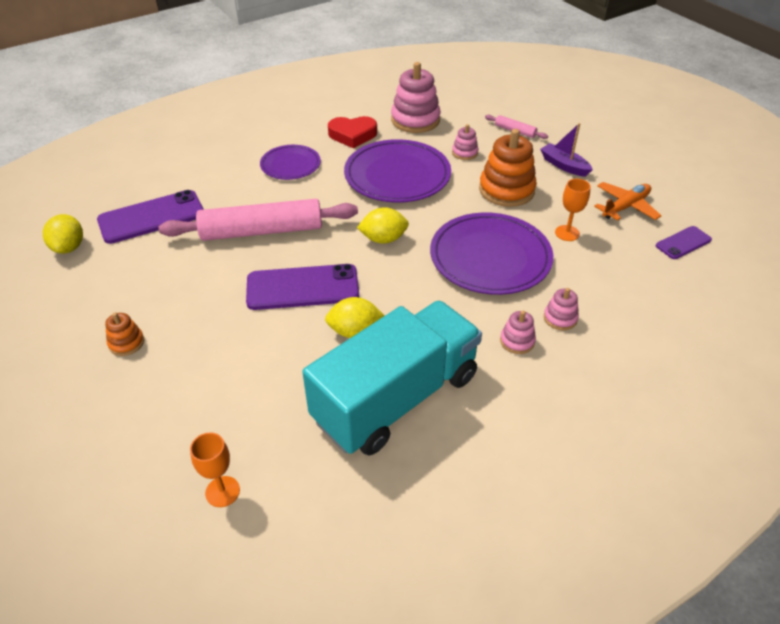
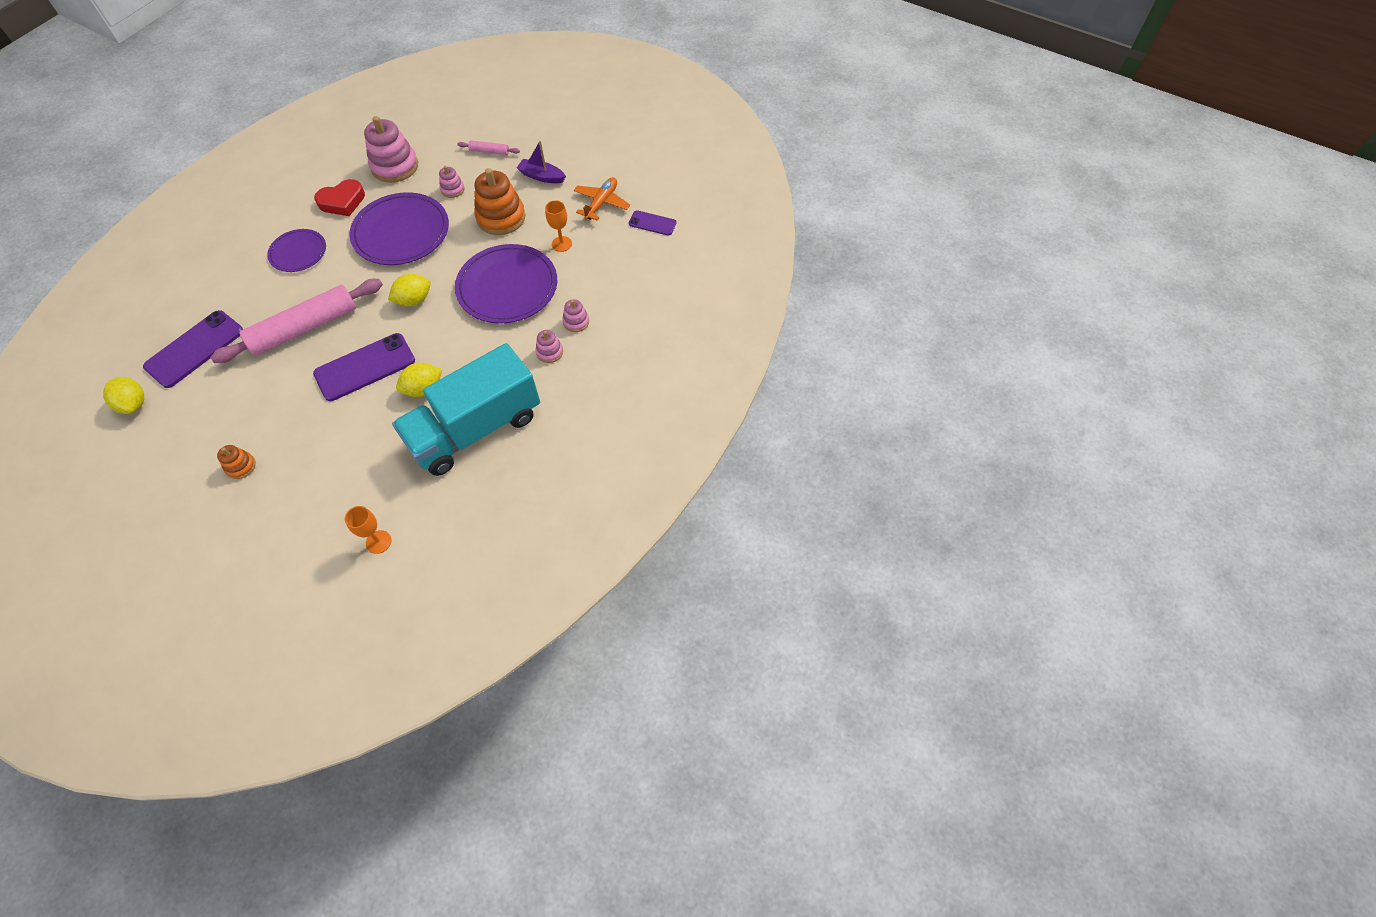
camera: 25 degrees left, 15 degrees up
(396, 398) = (476, 429): turquoise truck -> turquoise truck turned 150 degrees counterclockwise
(683, 243) = (652, 223): purple phone -> purple phone turned 75 degrees clockwise

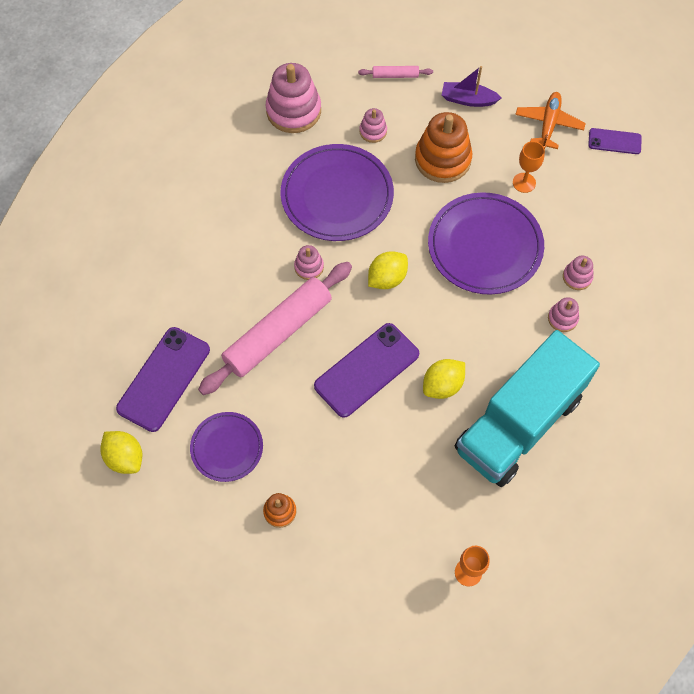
camera: 10 degrees left, 5 degrees up
(298, 252) = (229, 239): purple plate -> purple plate (227, 447)
(342, 202) = (252, 166): red heart -> none
(353, 282) = (309, 267): none -> pink stacking toy

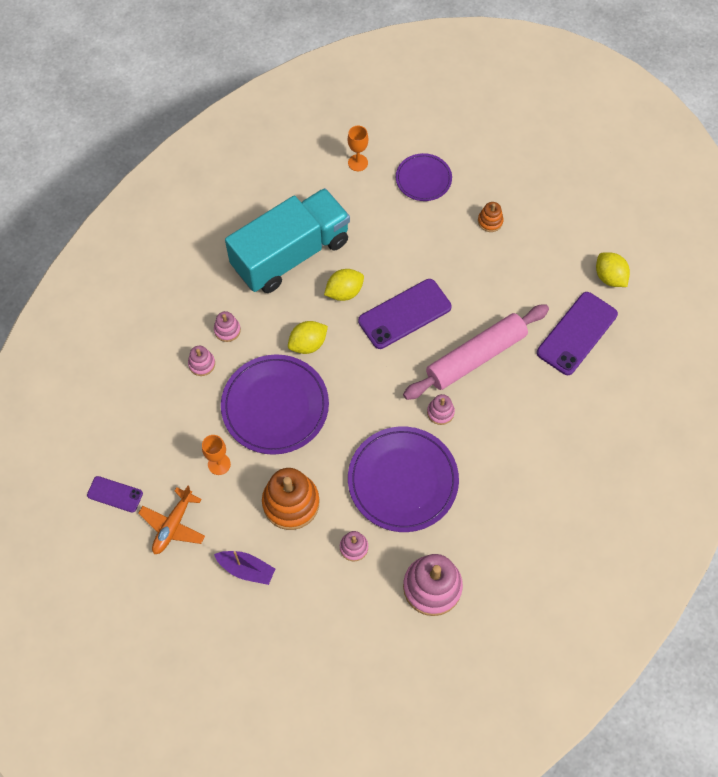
camera: 170 degrees left, 0 degrees up
(227, 447) = (527, 272): purple plate -> purple plate (423, 179)
(387, 278) = (371, 390): yellow lemon -> yellow lemon (308, 344)
(395, 75) = (316, 614): pink rolling pin -> none

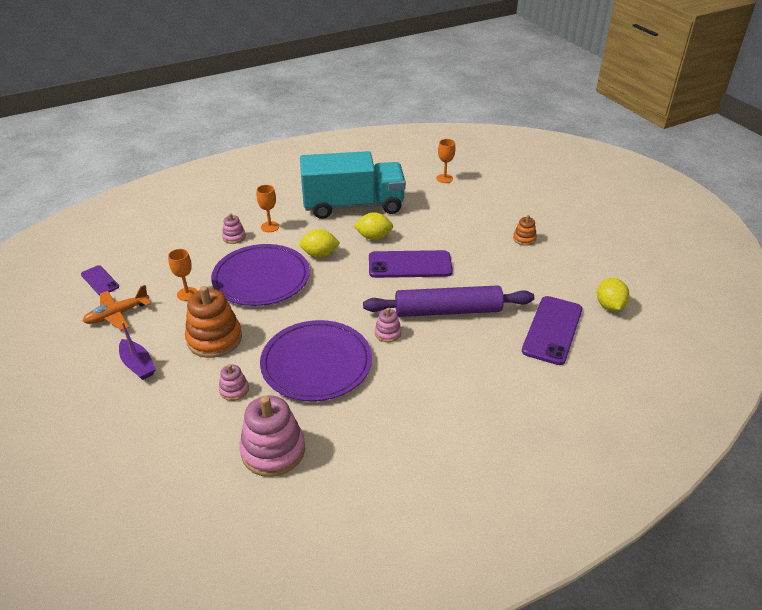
camera: 30 degrees right, 25 degrees down
(227, 330) = (270, 227): pink stacking toy -> orange goblet
(423, 179) = (488, 201): purple plate -> none
(475, 357) = (447, 311): pink rolling pin -> purple rolling pin
(577, 333) = (552, 330): purple phone -> purple phone turned 45 degrees counterclockwise

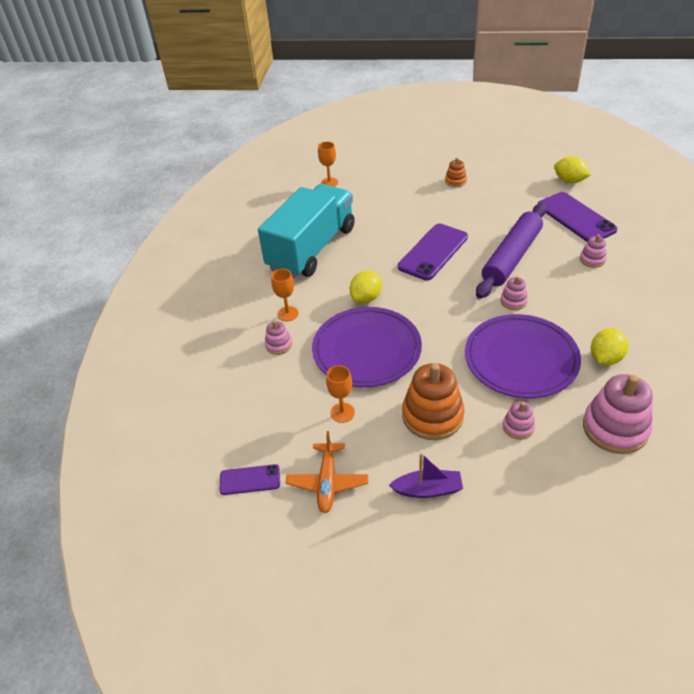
camera: 50 degrees left, 5 degrees up
(374, 237) = (373, 256): yellow lemon -> yellow lemon (605, 358)
(496, 362) = (592, 259): none -> pink stacking toy

